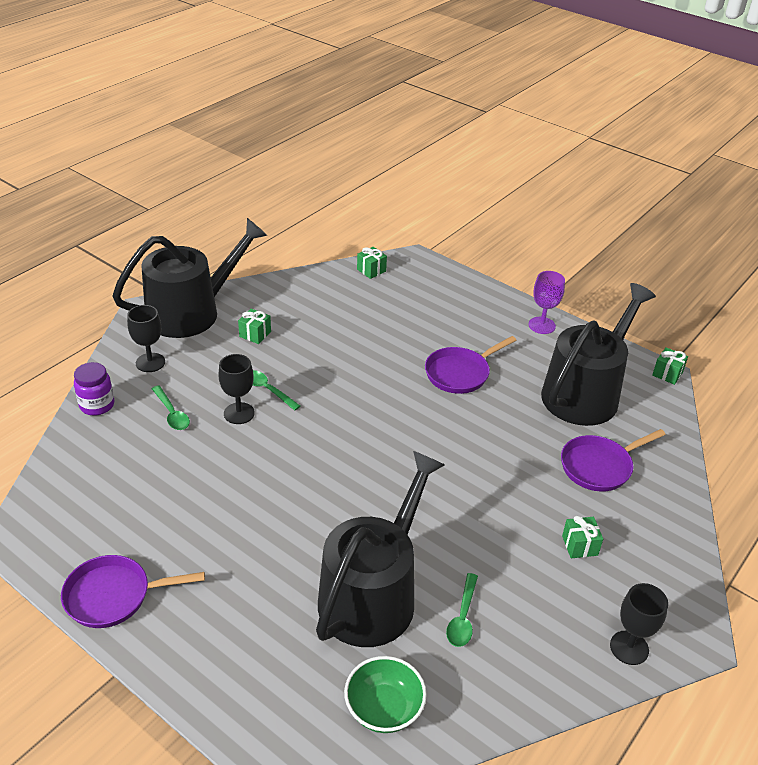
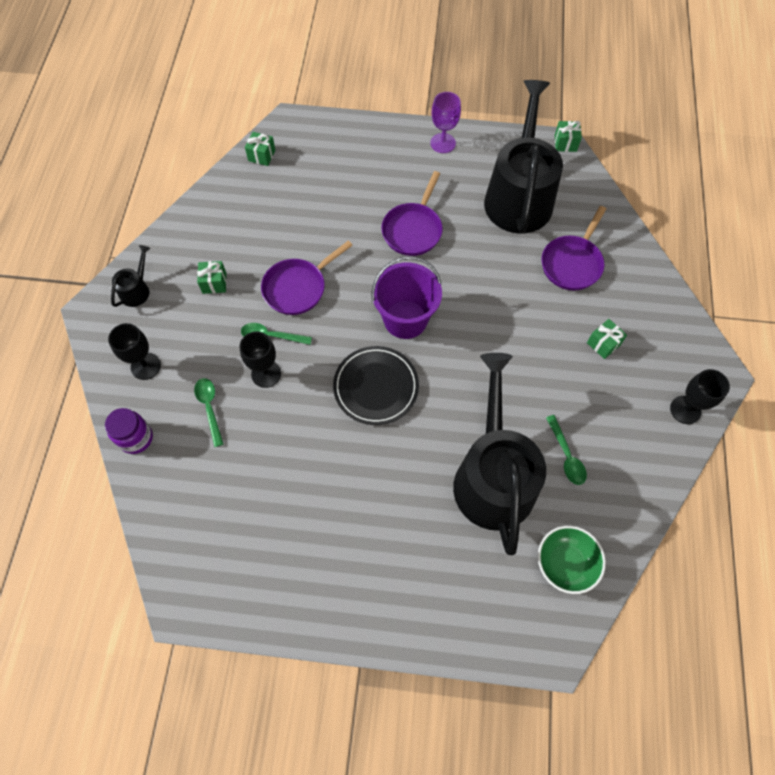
camera: 30 degrees left, 25 degrees up
(114, 596) = (305, 604): purple pan -> purple pan (298, 287)
(172, 413) = (209, 408): green spoon -> green spoon turned 135 degrees counterclockwise
(191, 312) = (136, 290): black watering can -> black watering can, size x0.40
(324, 468) = (376, 387): none -> black plate
(395, 433) = (405, 319): none -> purple bucket

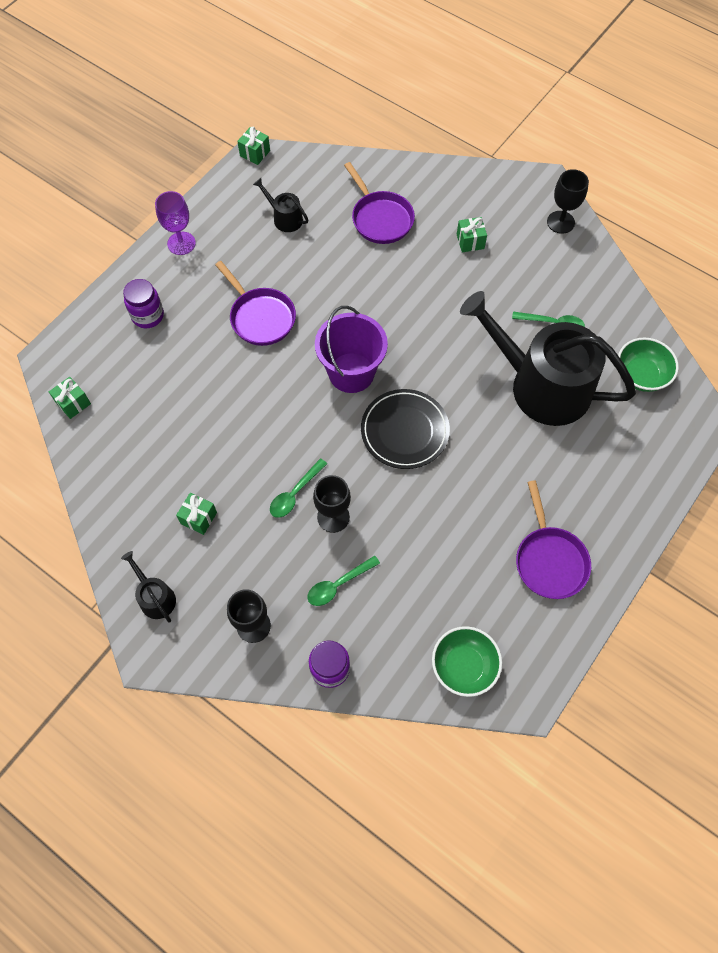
camera: 60 degrees left, 0 degrees up
(185, 540) = (464, 666): none -> green bowl
(209, 408) = (338, 584): green spoon -> green spoon turned 45 degrees counterclockwise
(298, 287) = (256, 445): purple pan -> purple pan (549, 560)
(364, 158) = (148, 316): none -> purple jar
(518, 196) = (285, 218): black watering can -> black watering can, size x0.40

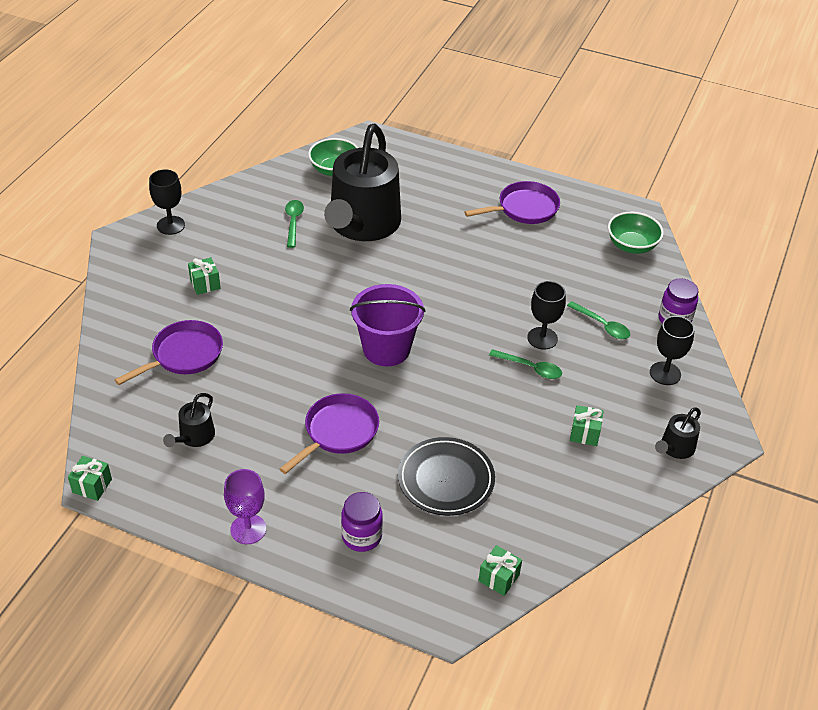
camera: 105 degrees left, 20 degrees down
(404, 431) = (438, 303): black plate -> black plate (446, 479)

